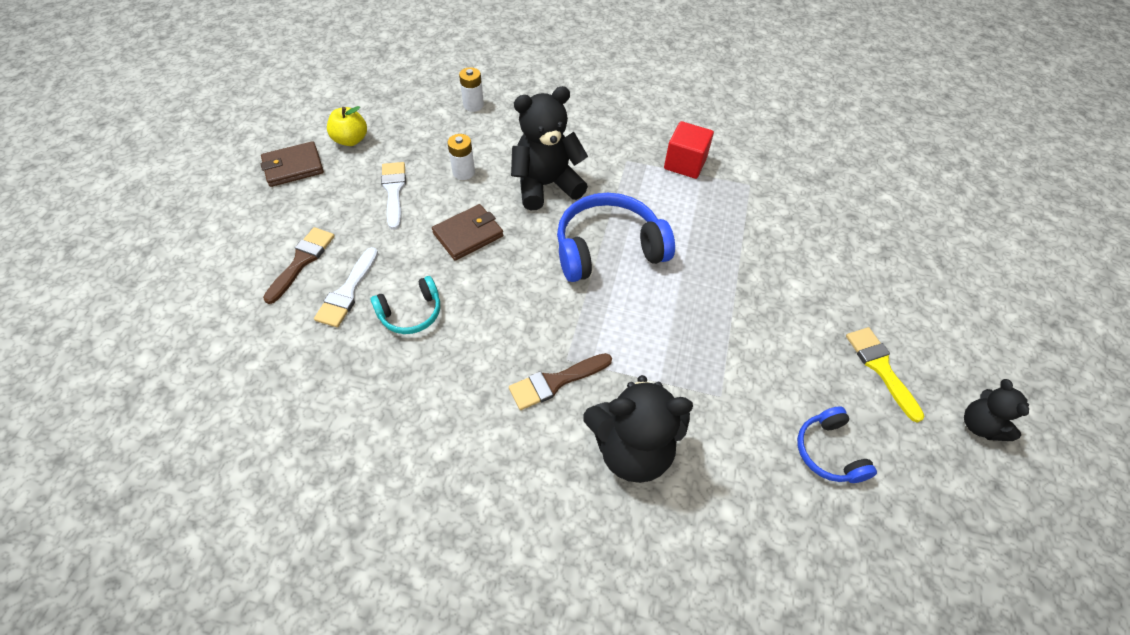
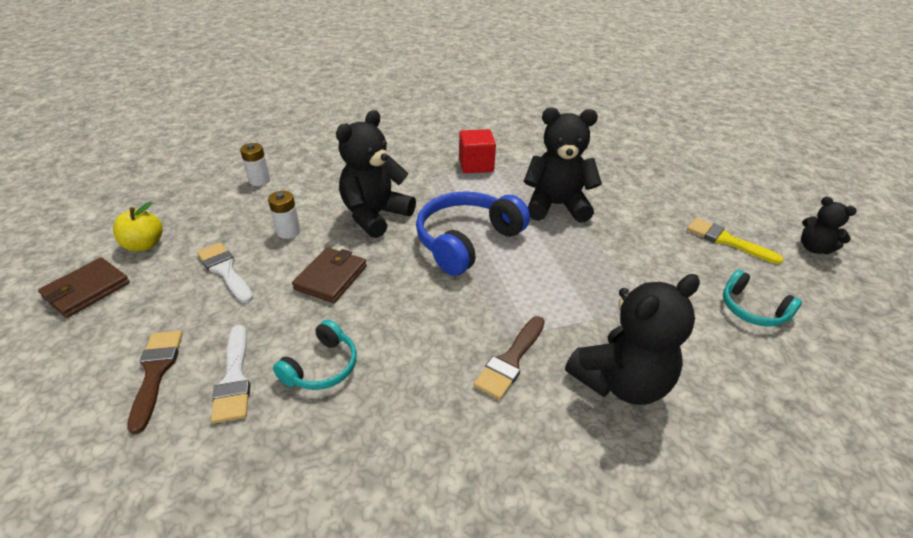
camera: 30 degrees left, 15 degrees down
(728, 247) = (556, 206): none -> black teddy bear
(828, 452) = (752, 309): blue headphones -> turquoise headphones

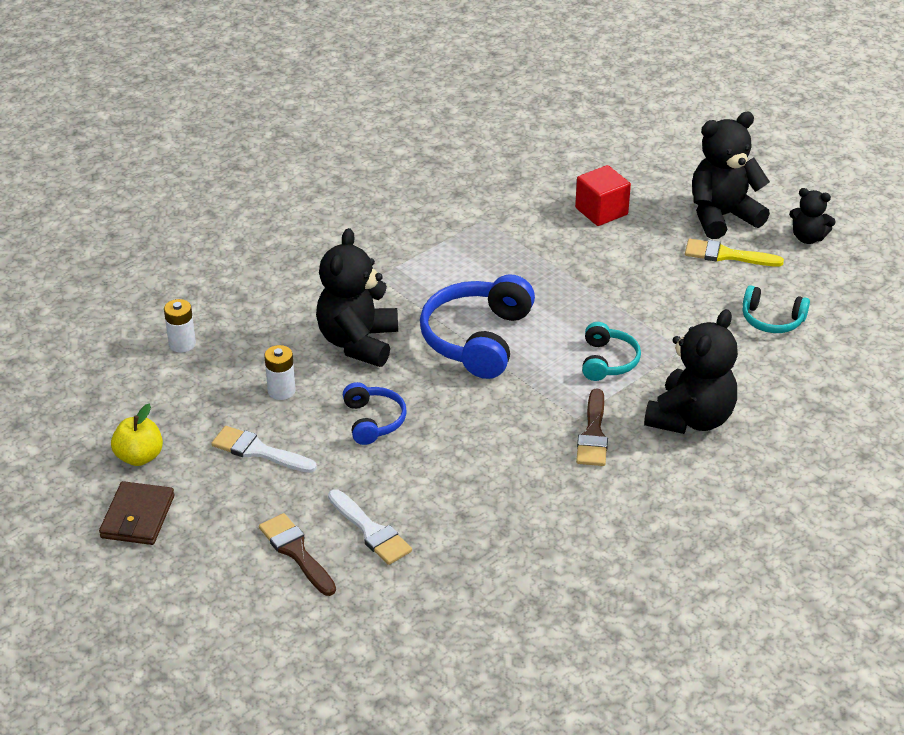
camera: 25 degrees left, 0 degrees up
(322, 367) = (438, 495): turquoise headphones -> turquoise headphones (607, 361)
(331, 277) = (373, 421): brown wallet -> blue headphones
(476, 165) = (419, 243): red cube -> red cube (601, 211)
(556, 206) = (541, 268): black teddy bear -> black teddy bear (722, 216)

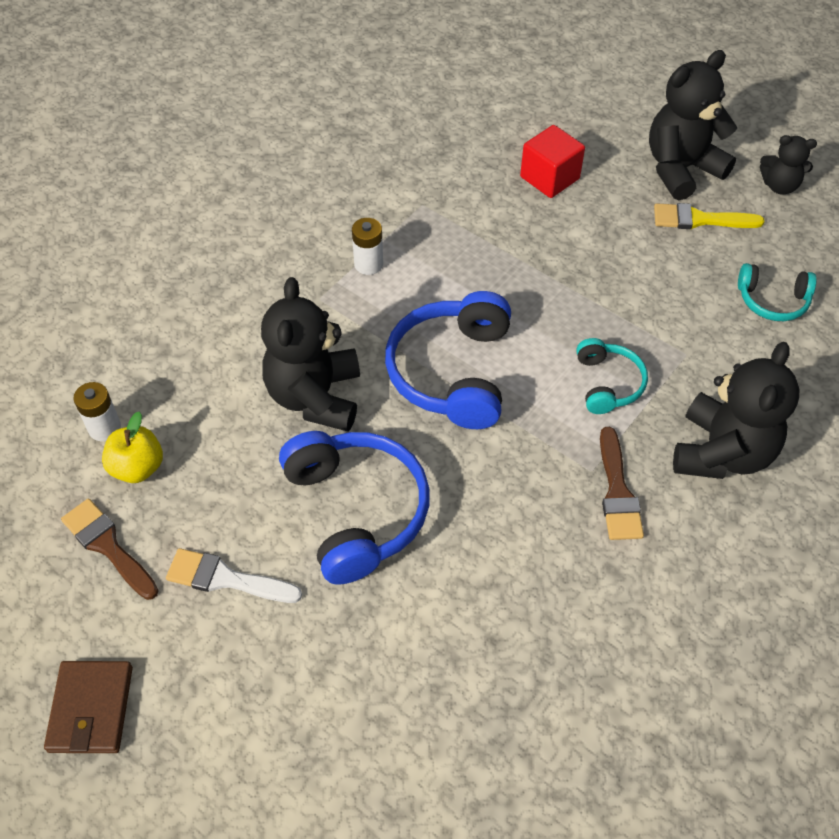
camera: 10 degrees left, 15 degrees up
(139, 457) = (78, 611): yellow apple -> yellow apple (137, 467)
(281, 391) = (237, 481): white battery -> white battery (368, 264)
(296, 552) = (302, 733): brown brush -> brown brush (108, 546)
(370, 531) = (387, 683): white brush -> none
(373, 421) = (356, 511): blue headphones -> blue headphones, size x1.82

